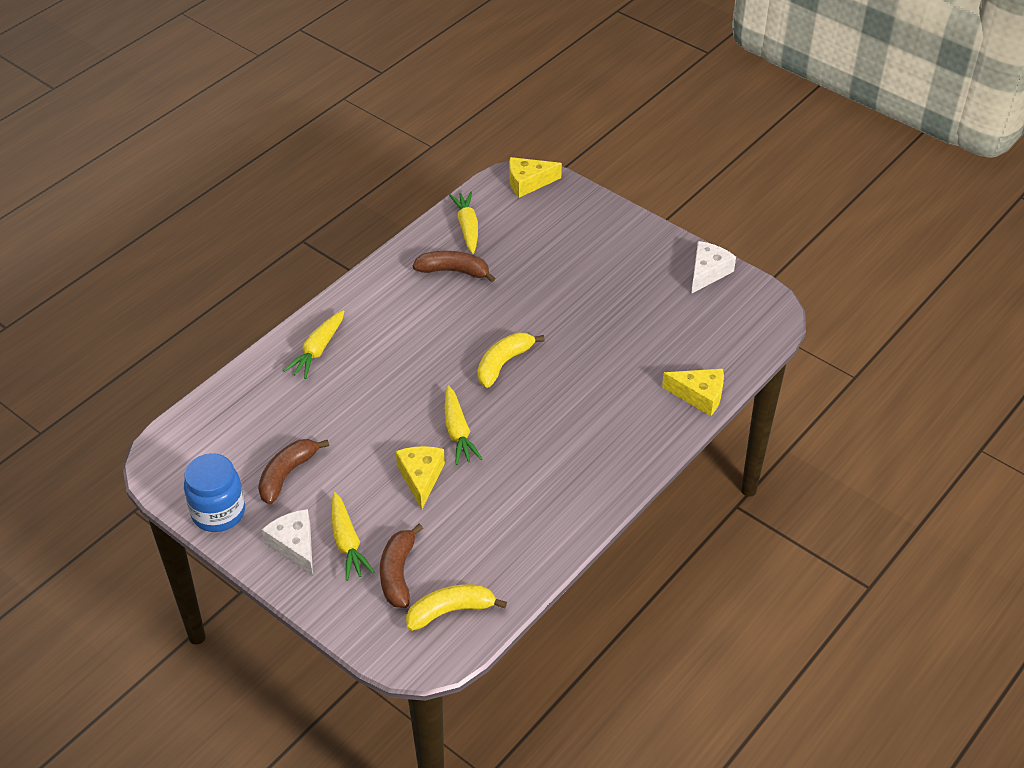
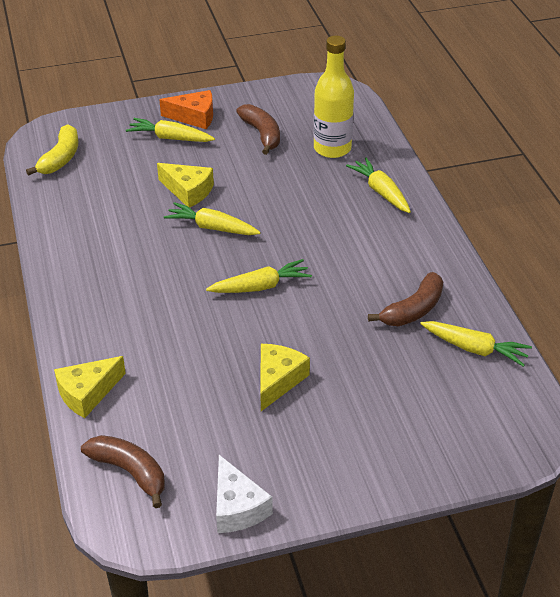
camera: 125 degrees right, 5 degrees down
(218, 512) = (260, 97): blue jar -> none
(273, 412) = (332, 148): none -> yellow bottle
(295, 546) = (194, 117): white cheese -> orange cheese
(398, 573) = (118, 149): brown banana -> brown banana (130, 472)
(503, 363) = (260, 286): yellow banana -> yellow carrot
(528, 182) = (518, 434): yellow cheese -> yellow cheese (278, 380)

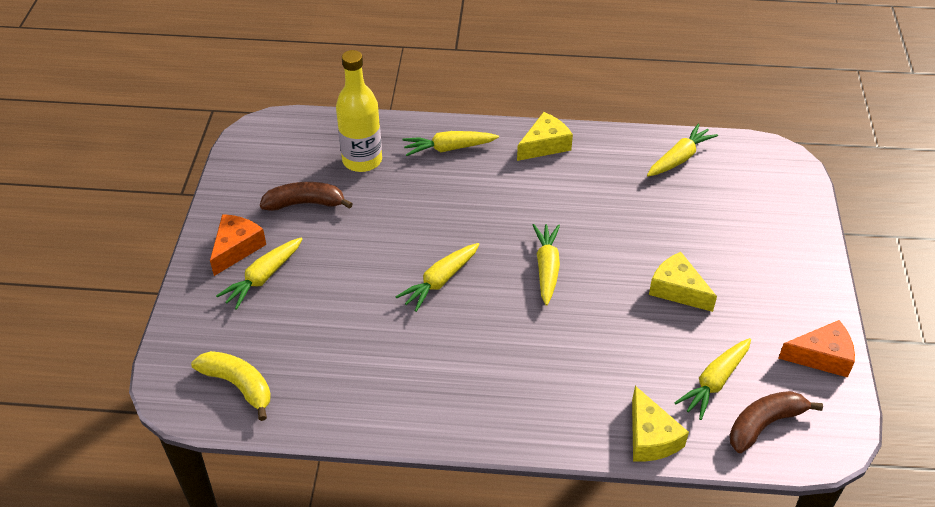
camera: 70 degrees left, 5 degrees up
(168, 427) = (714, 382): none -> yellow carrot
(188, 191) = (369, 285): yellow cheese -> yellow cheese (545, 145)
(237, 507) = (821, 356): white cheese -> orange cheese
(413, 310) = (619, 178): brown banana -> none

